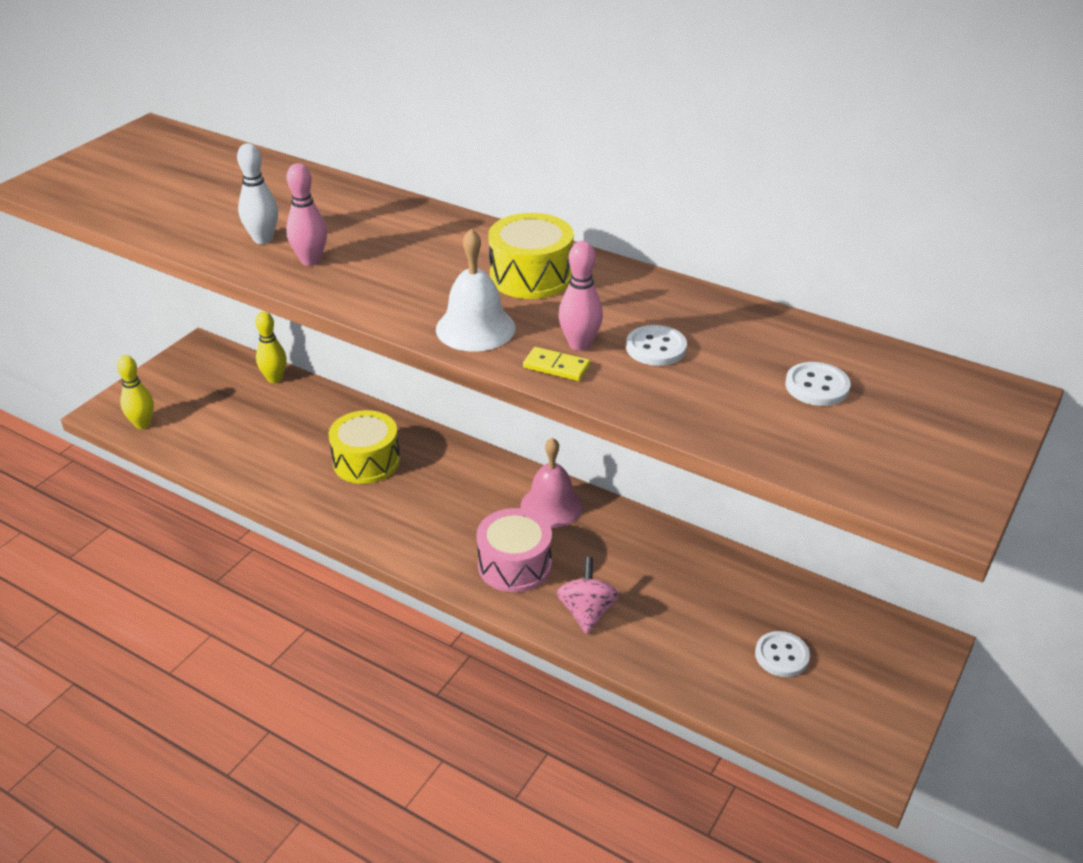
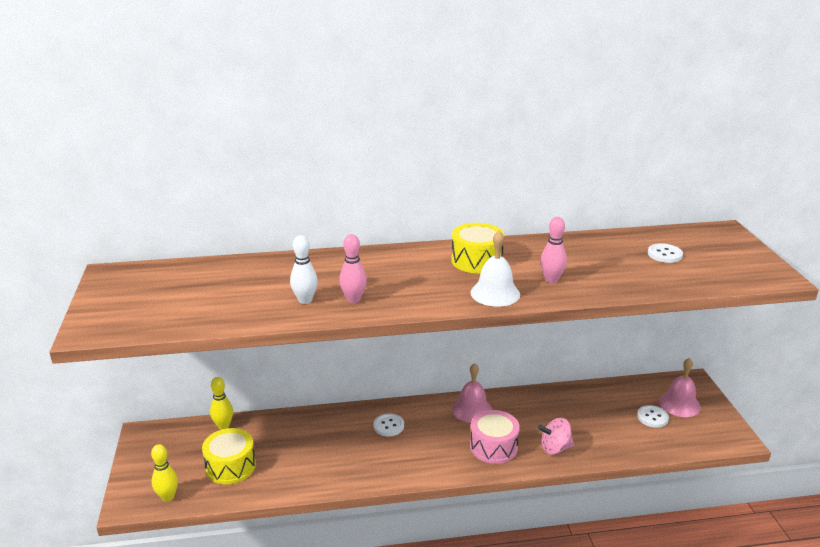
camera: 40 degrees left, 10 degrees down
(366, 461) = (345, 440): yellow drum -> yellow drum (230, 466)
(556, 367) = (559, 293): yellow domino -> none
(587, 612) = (555, 448): pink spinning top -> pink spinning top turned 60 degrees counterclockwise
(656, 348) = (583, 267): white button -> white button (388, 426)
(853, 663) = (679, 404): none -> pink bell

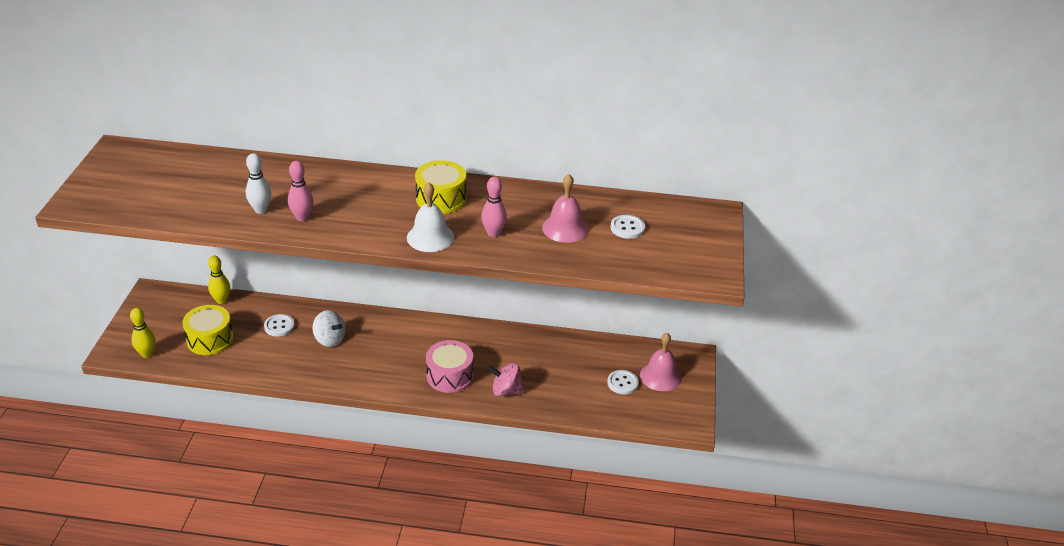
camera: 15 degrees right, 10 degrees up
(355, 439) = (330, 339): none -> white spinning top
(388, 426) = (366, 334): white button -> white button (279, 326)
(472, 409) = (453, 335): pink bell -> pink bell (565, 228)

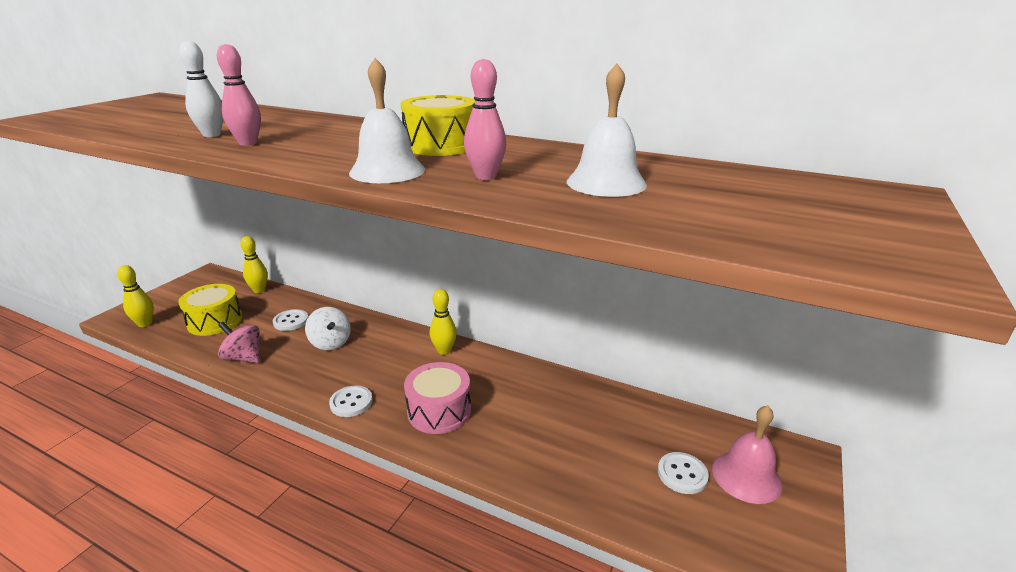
camera: 20 degrees right, 10 degrees down
(427, 328) = (444, 351): none -> yellow bowling pin
(506, 390) = (504, 447): pink spinning top -> pink spinning top (244, 358)
(565, 228) = (606, 183): pink bell -> white bell
(627, 228) = (718, 192): white button -> white button (351, 402)

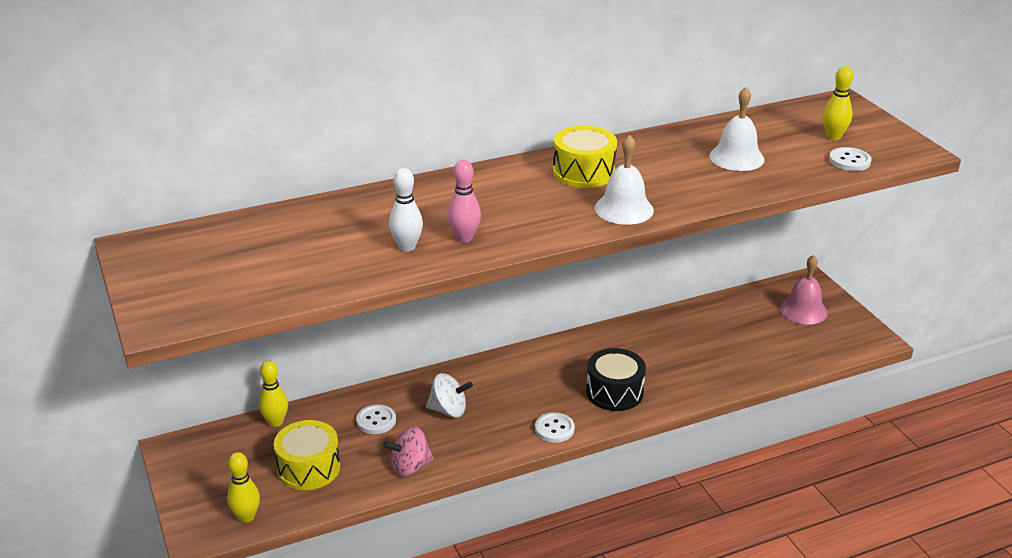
camera: 50 degrees left, 5 degrees up
(439, 411) = (614, 392): pink drum -> black drum
(444, 351) = (539, 357): yellow bowling pin -> yellow bowling pin (833, 136)
(485, 176) = (679, 184): pink bowling pin -> none
(682, 474) = (779, 330): white button -> white button (849, 161)

